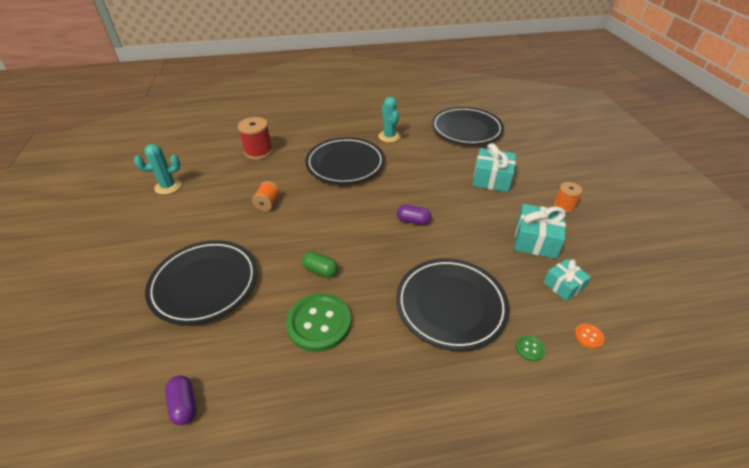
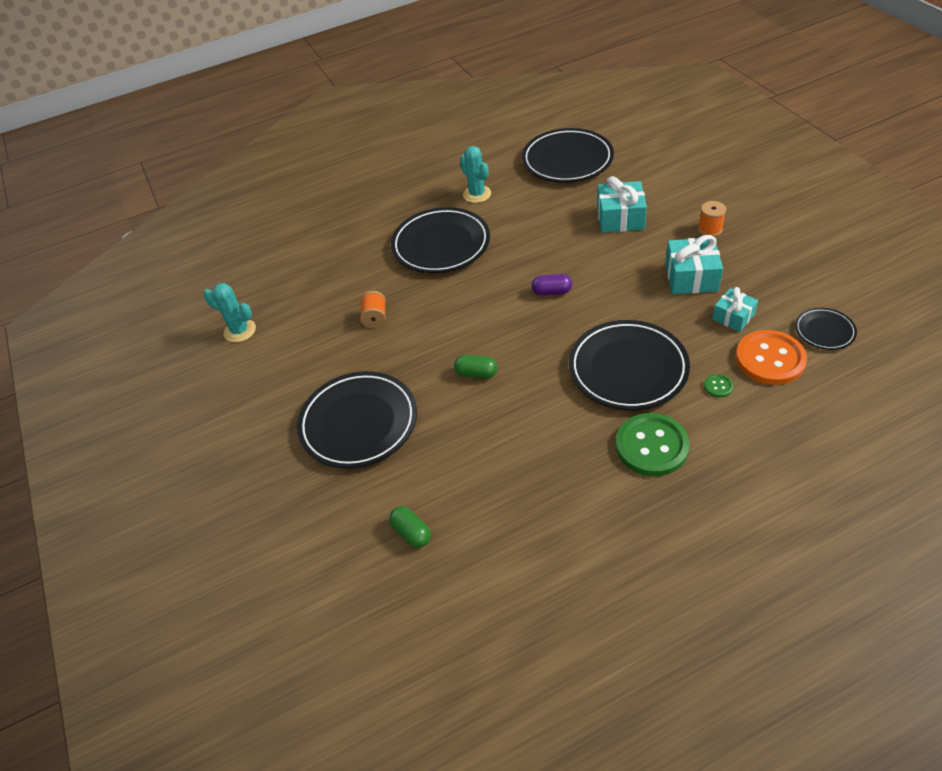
camera: 10 degrees left, 5 degrees up
(168, 186) = (240, 331): turquoise cactus -> turquoise cactus turned 60 degrees clockwise
(184, 405) = (411, 533): purple capsule -> green capsule
(258, 152) = (324, 257): red spool -> none
(319, 323) = (503, 424): green button -> green button (651, 446)
(588, 336) = (770, 359): orange button -> orange button, size x2.41
(650, 324) = (824, 331): none -> black plate

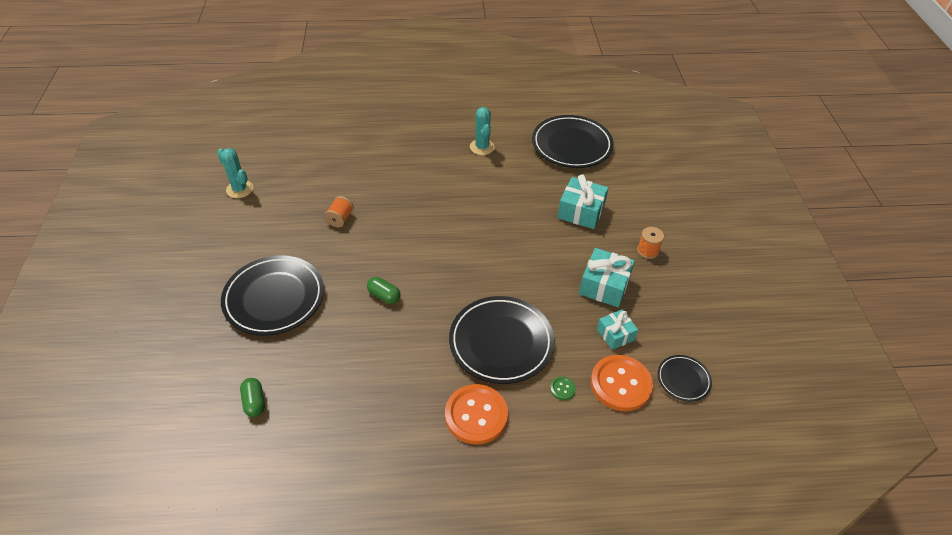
camera: 15 degrees right, 0 degrees up
(441, 245) = (427, 179): black plate -> none
(552, 292) = (485, 252): purple capsule -> none
(651, 446) = (476, 415): green button -> orange button

